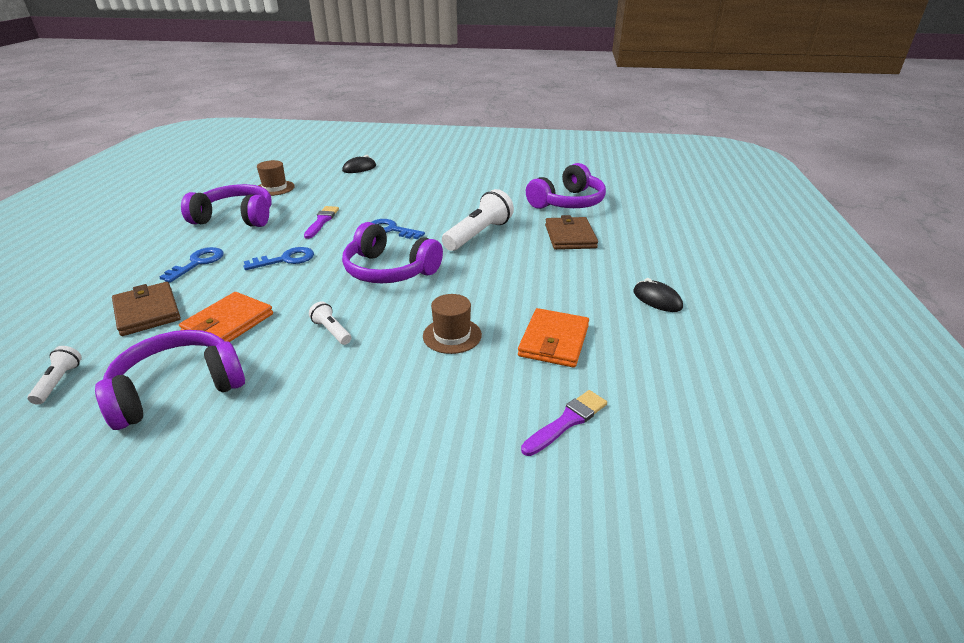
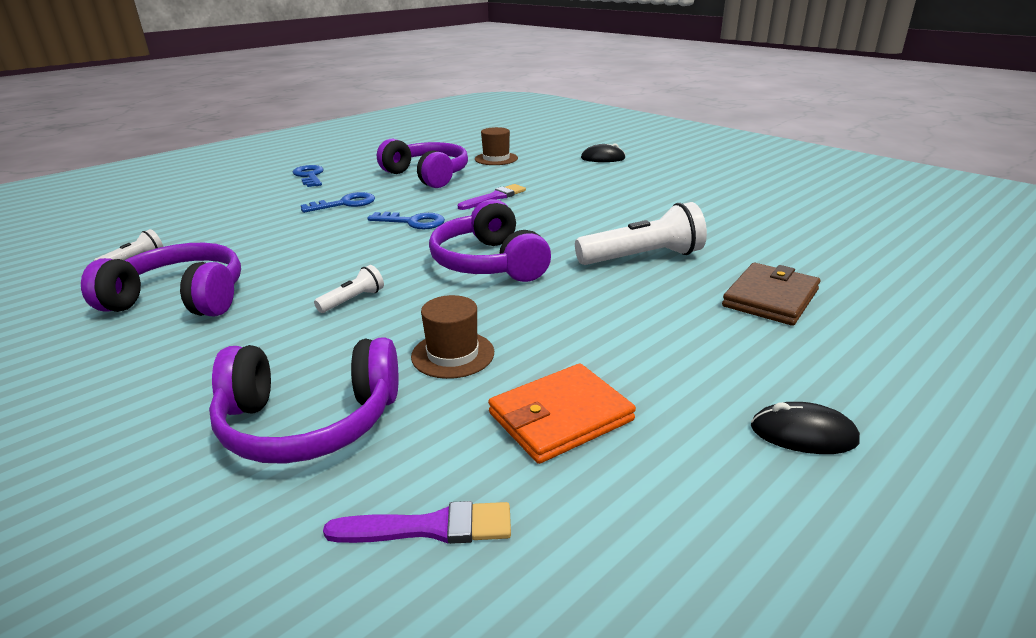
camera: 40 degrees right, 5 degrees down
(147, 311) = (256, 230): brown wallet -> none
(228, 323) = (291, 260): orange wallet -> none
(331, 331) = (353, 300): white flashlight -> white flashlight turned 45 degrees clockwise
(391, 230) = (549, 224): blue key -> blue key (310, 176)
(567, 202) = (826, 255): purple headphones -> purple headphones (309, 422)
(657, 299) = (803, 434): black mouse -> black mouse turned 75 degrees counterclockwise

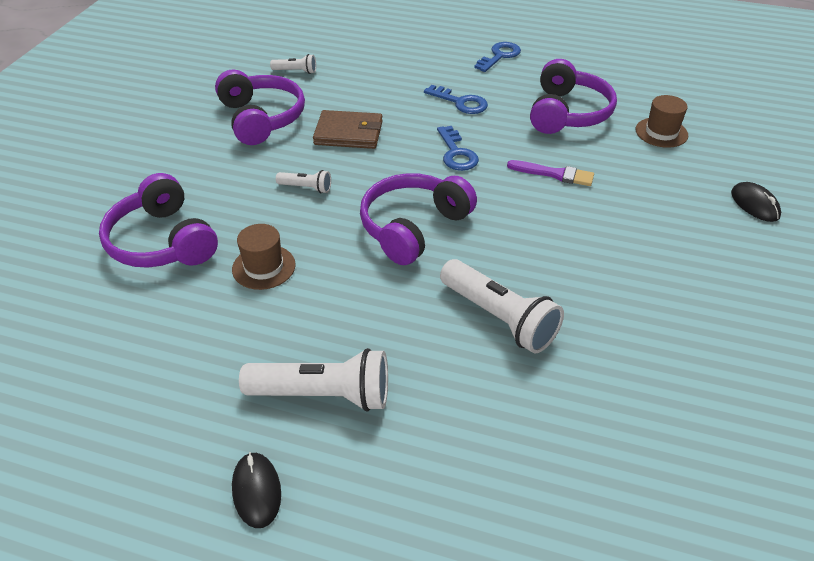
camera: 60 degrees right, 15 degrees up
(429, 527) = (95, 330): purple brush -> none
(560, 417) = (216, 348): orange wallet -> none
(682, 361) = (324, 394): none -> white flashlight
(770, 298) = (478, 433): brown wallet -> brown wallet (349, 133)

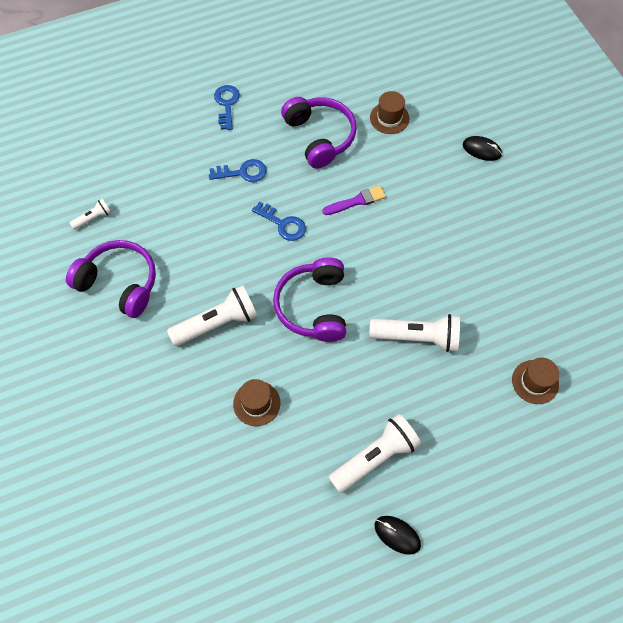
camera: 40 degrees left, 20 degrees up
(162, 241) = (172, 434): purple headphones -> none
(306, 188) = (217, 323): white flashlight -> white flashlight, size x2.01
(349, 133) = (195, 254): brown wallet -> none
(612, 459) = (535, 382): none -> brown hat

